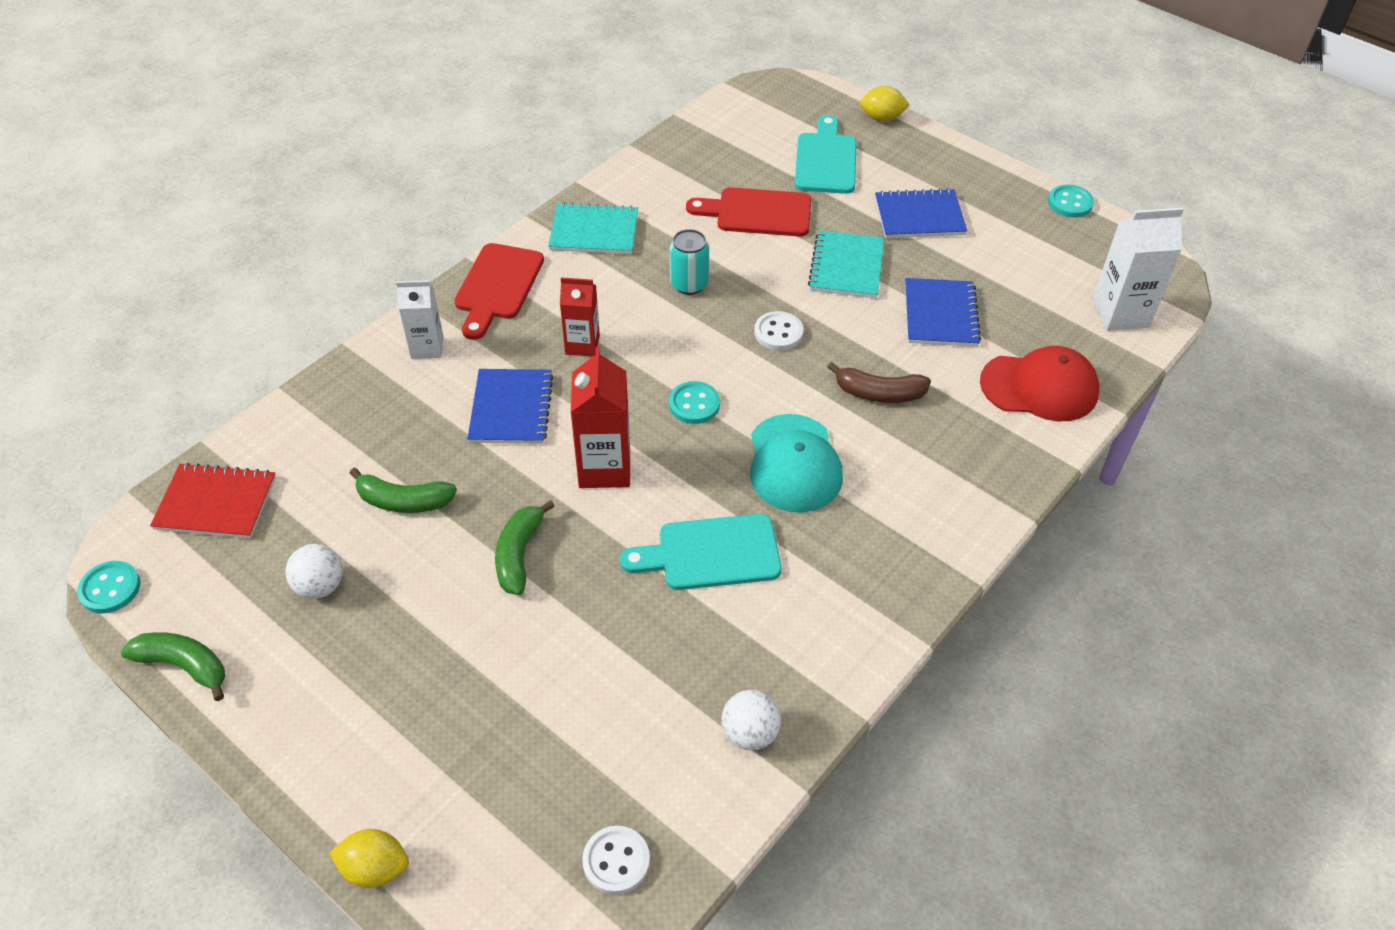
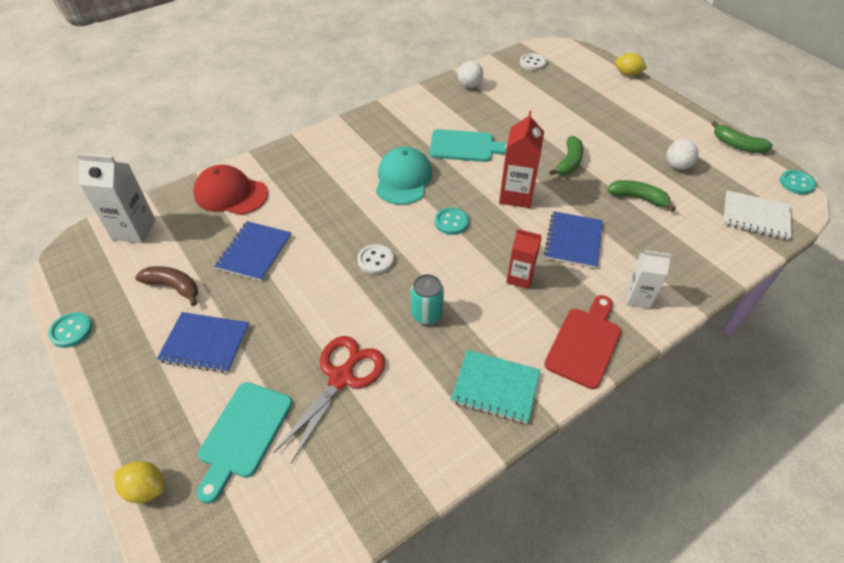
camera: 165 degrees left, 0 degrees up
(216, 503) = (755, 216): red notebook -> white notebook
(757, 213) = (341, 378): red cutting board -> red scissors
(846, 267) = (296, 305): turquoise notebook -> none
(879, 393) = (331, 208): brown banana -> brown banana (173, 287)

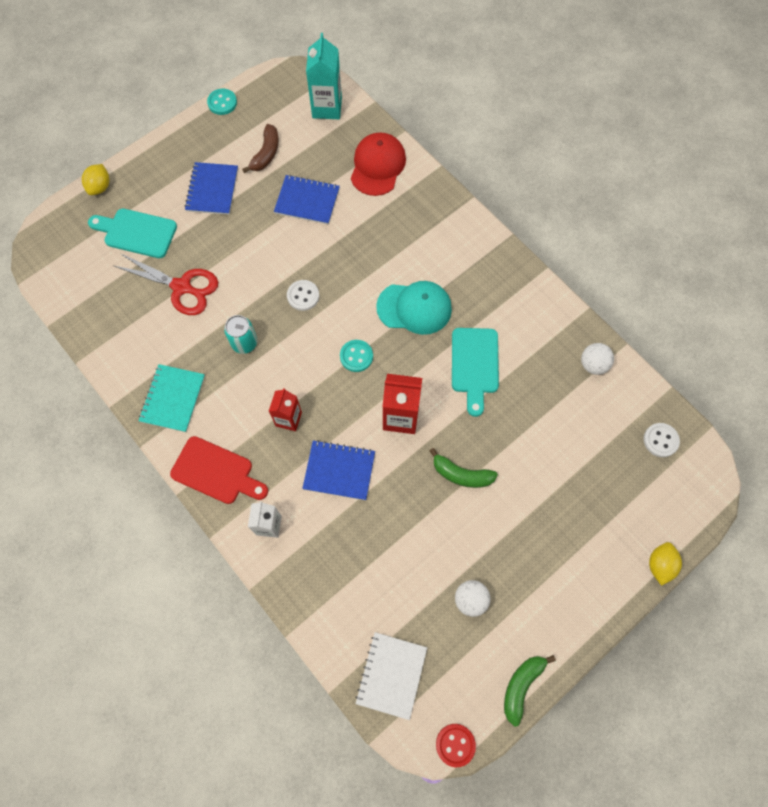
camera: 85 degrees right, 20 degrees up
(134, 230) = (327, 107): white carton -> turquoise carton
(638, 198) = (408, 545): green banana -> none
(796, 183) = (455, 744): turquoise button -> red button

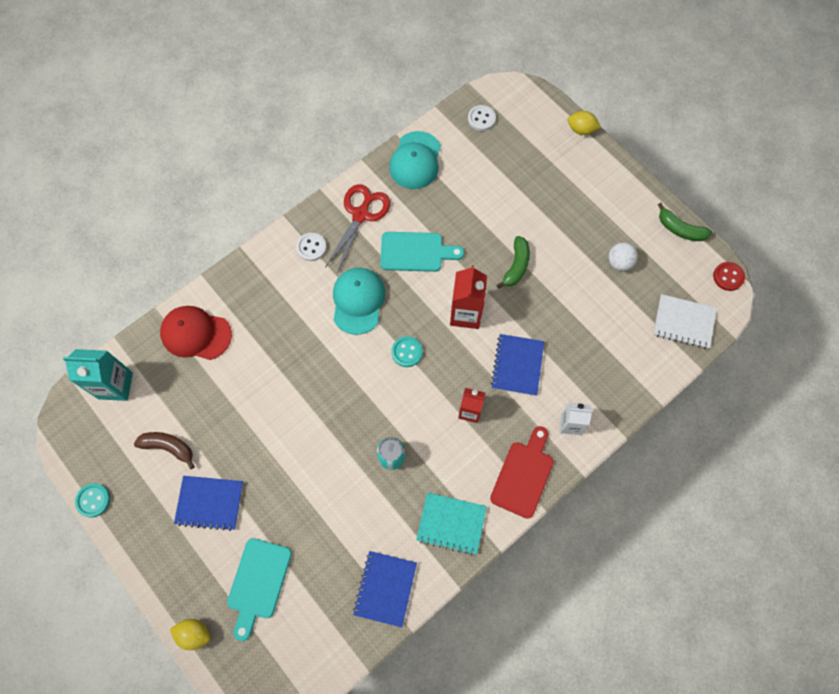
camera: 90 degrees left, 0 degrees up
(181, 287) = (327, 526): red scissors -> red scissors (361, 215)
(303, 296) = (342, 402): white button -> white button (311, 247)
(307, 201) = (232, 402): blue notebook -> blue notebook (385, 588)
(593, 364) = (415, 160): white ball -> turquoise cap

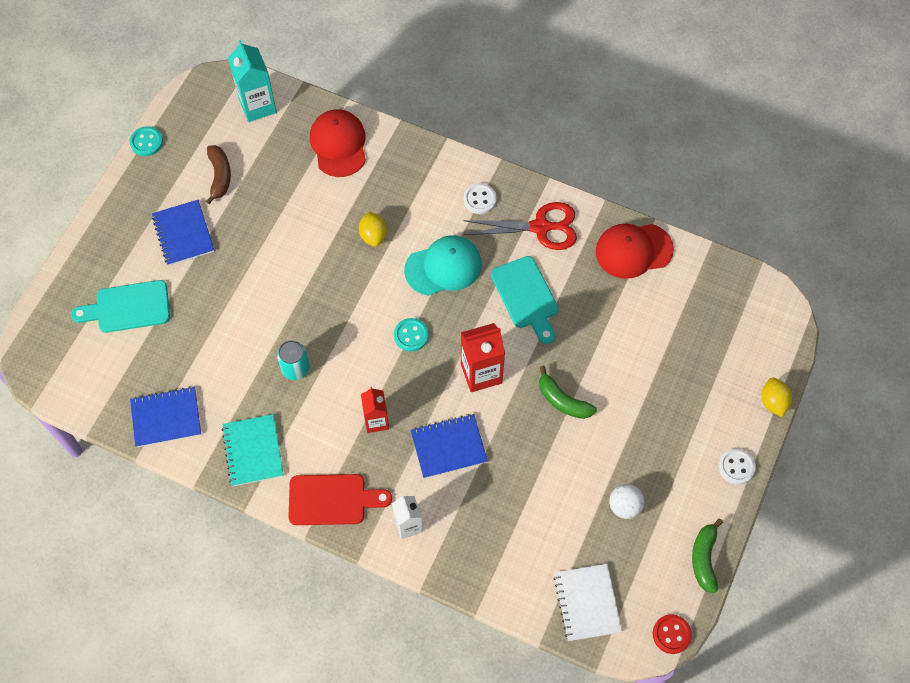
camera: 65 degrees right, 5 degrees down
(194, 634) = (64, 277): yellow lemon -> yellow lemon (373, 235)
(415, 160) = (633, 250): turquoise cap -> red cap
(481, 119) = (724, 293): white button -> white button (736, 467)
(516, 266) = (563, 400): green banana -> green banana turned 45 degrees clockwise

